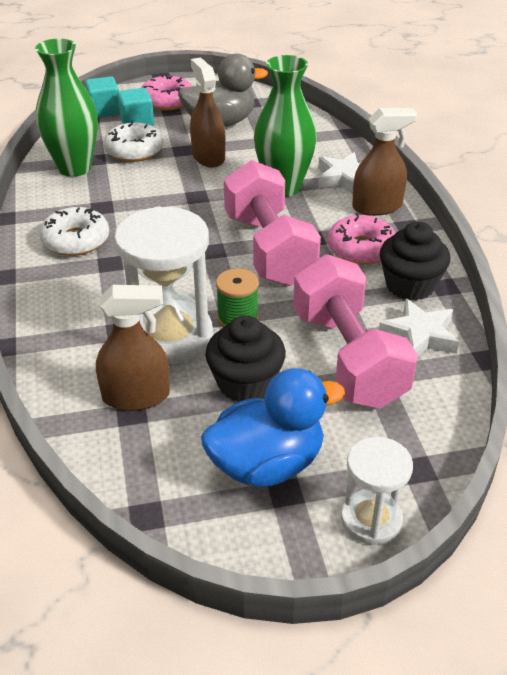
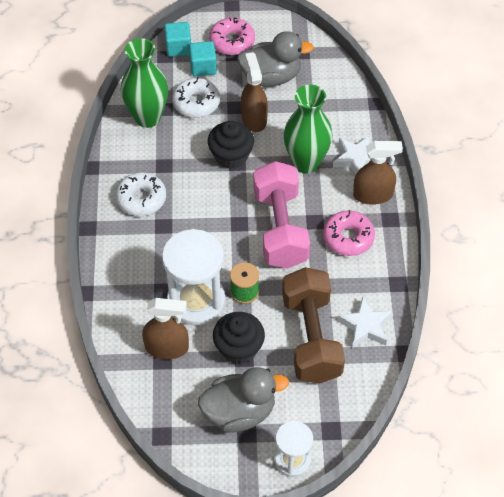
camera: 10 degrees right, 15 degrees up
(267, 464) = (239, 412): blue duck -> grey duck
(348, 358) = (311, 338): pink dumbbell -> brown dumbbell
(410, 285) = (373, 279): black cupcake -> black cupcake (231, 156)

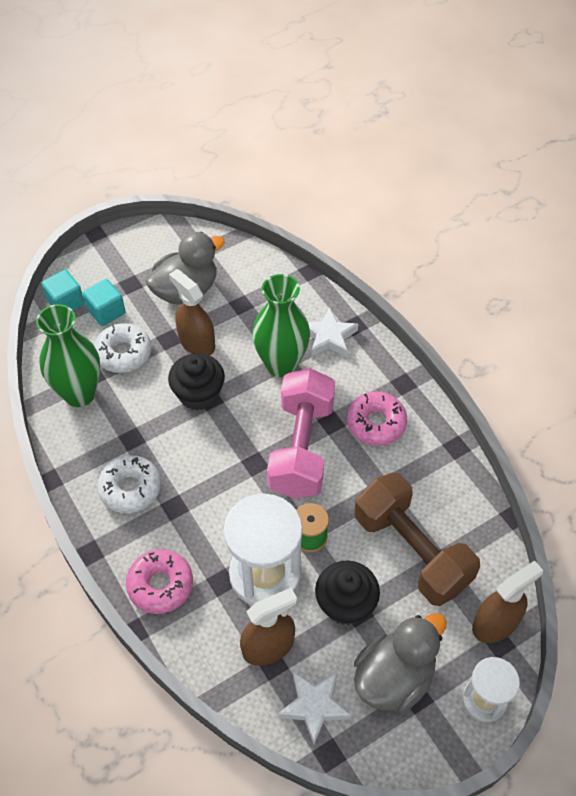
camera: 30 degrees left, 0 degrees up
(232, 41) = (120, 271): pink donut -> pink donut (160, 585)
(280, 228) = (301, 448): pink dumbbell -> pink dumbbell turned 45 degrees clockwise
(365, 326) = (456, 509): white star -> white star (314, 706)
(373, 195) = (370, 366): brown spray bottle -> brown spray bottle (495, 623)

